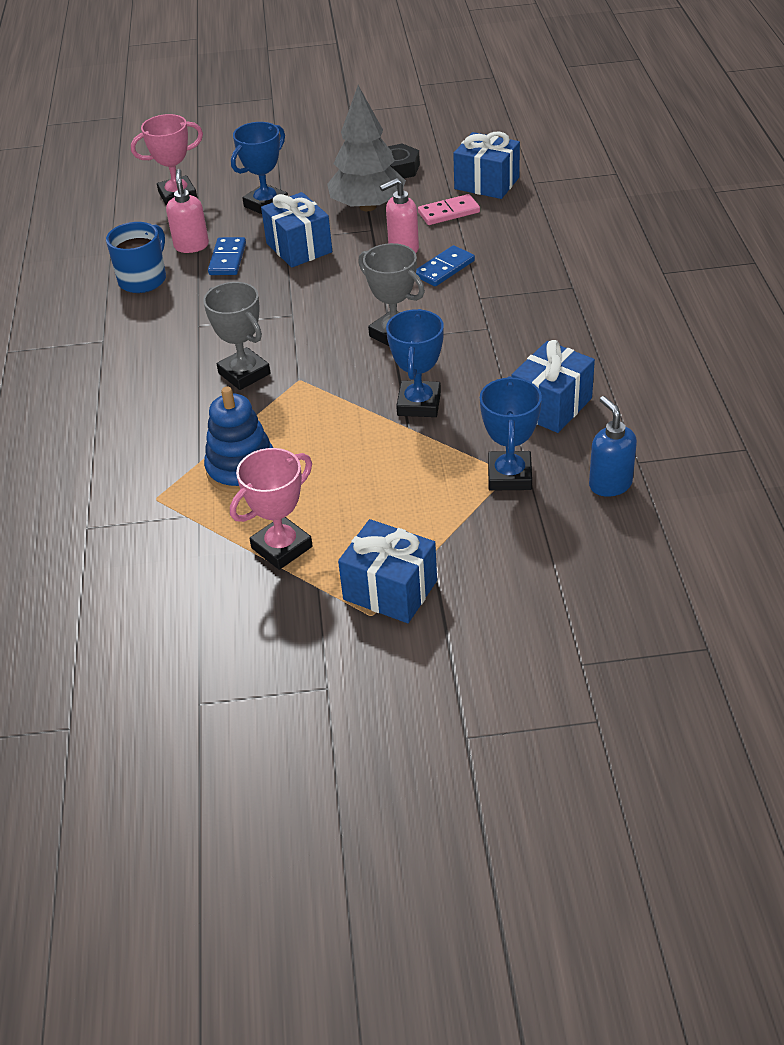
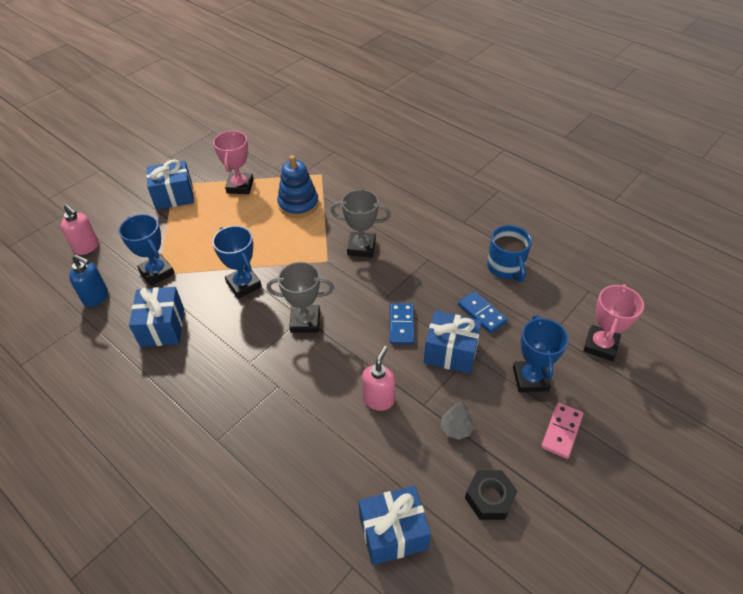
camera: 135 degrees right, 5 degrees up
(191, 246) = (520, 309): pink soap dispenser -> pink soap dispenser (87, 247)
(368, 206) = (456, 428): grey tree -> grey tree, size x0.44
(444, 268) = (328, 398): blue domino -> blue domino (401, 325)
(448, 212) = (386, 466): pink domino -> pink domino (561, 431)

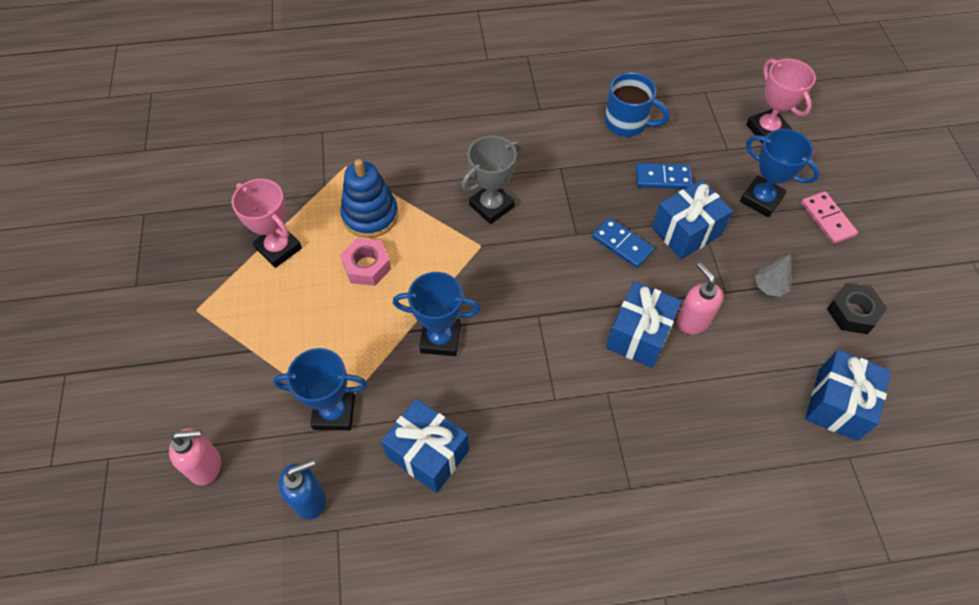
camera: 50 degrees left, 10 degrees up
(174, 196) = (218, 321): blue gift -> blue gift (639, 335)
(263, 225) = (367, 266): none -> pink nut
(305, 321) = (545, 317): grey trophy -> none

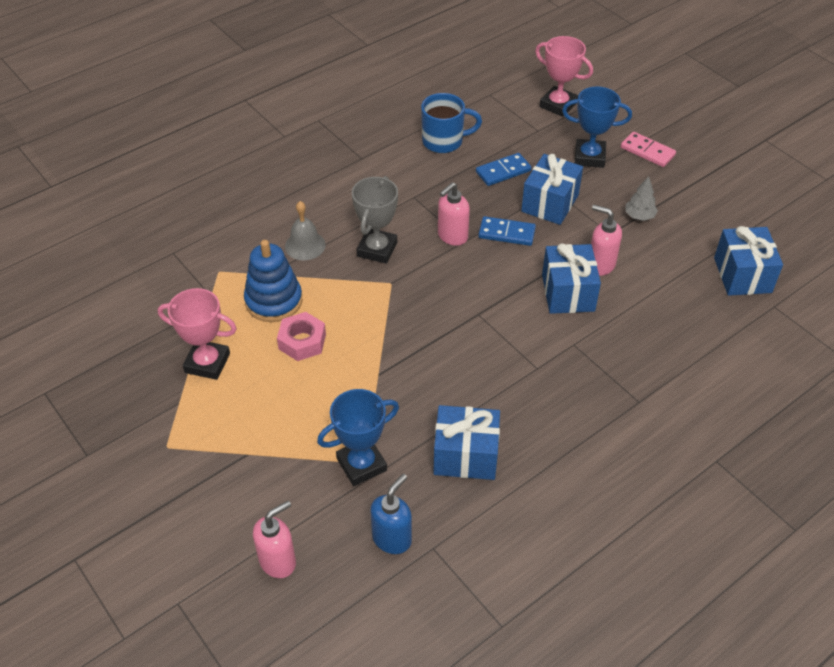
camera: 30 degrees left, 10 degrees down
(432, 174) = (305, 245): none -> grey bell
(440, 339) = (410, 367): blue trophy -> none
(568, 224) = (452, 236): none -> pink soap dispenser
(852, 312) = (710, 208): black nut -> none

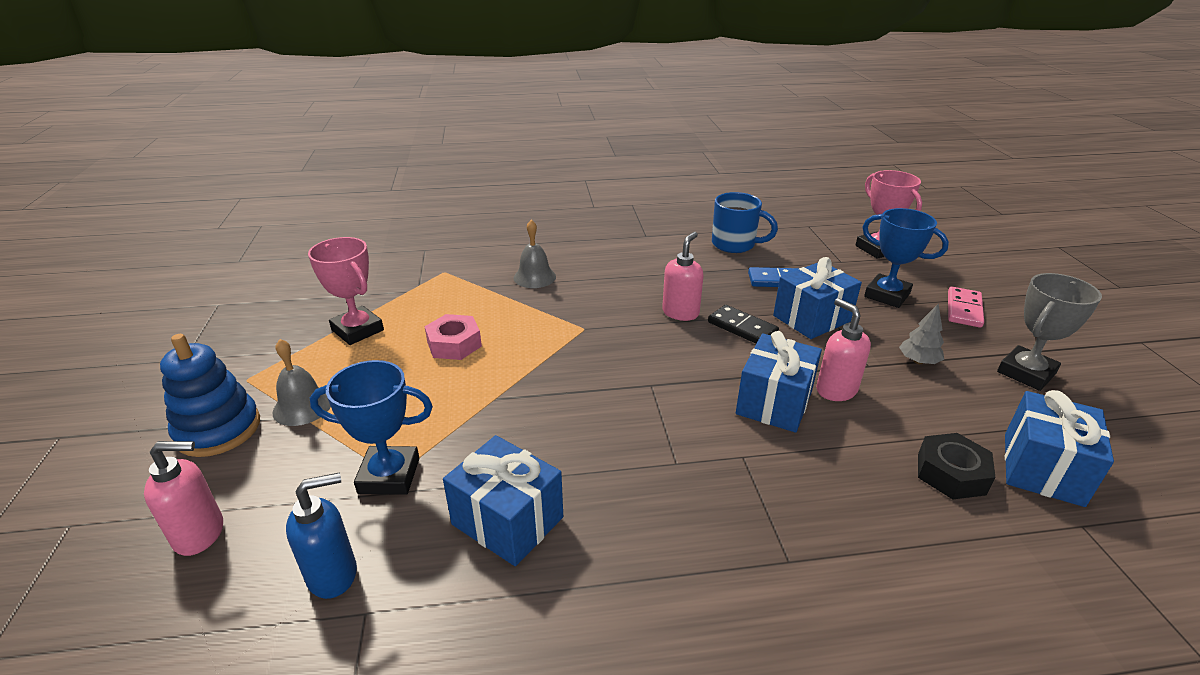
camera: 30 degrees right, 15 degrees down
(240, 446) = (302, 406): none -> grey bell
(274, 301) = (464, 306): blue stacking toy -> blue stacking toy (218, 429)
(377, 249) = (597, 299): grey trophy -> grey trophy (1026, 373)
(452, 236) = (680, 313): pink soap dispenser -> pink soap dispenser turned 135 degrees clockwise
(506, 233) = (742, 328): blue domino -> black domino
(647, 151) = (964, 309): pink domino -> pink domino turned 45 degrees clockwise
(696, 301) = (951, 473): none -> black nut

